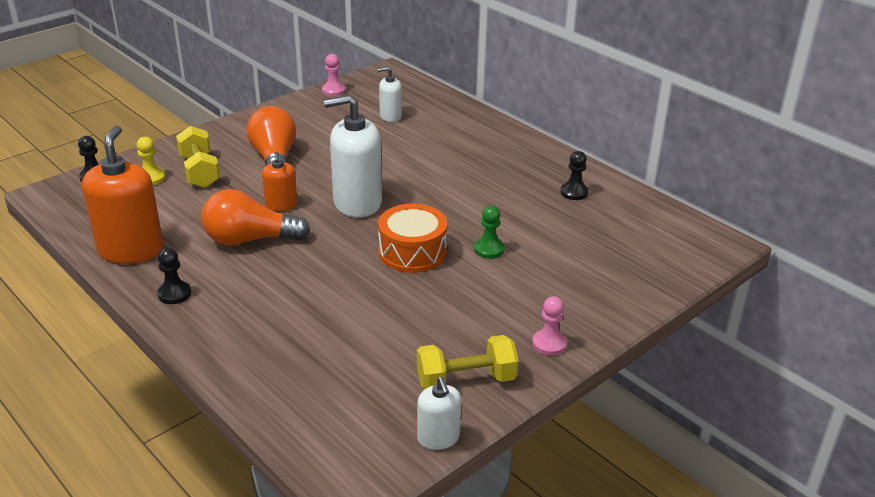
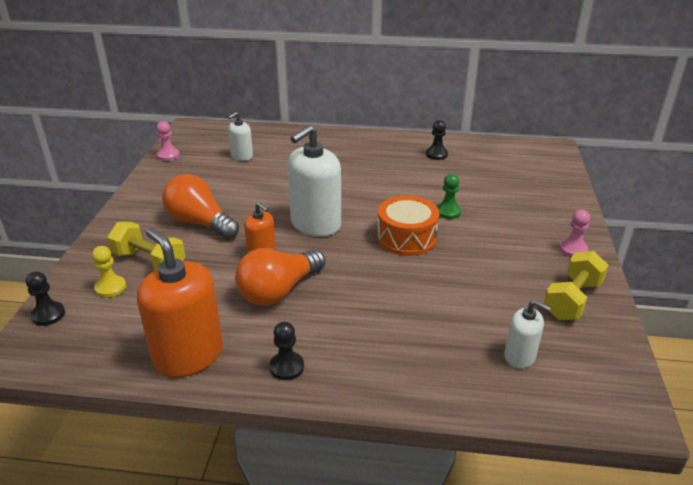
camera: 40 degrees left, 0 degrees up
(438, 438) = (619, 346): white soap dispenser -> white soap dispenser (520, 356)

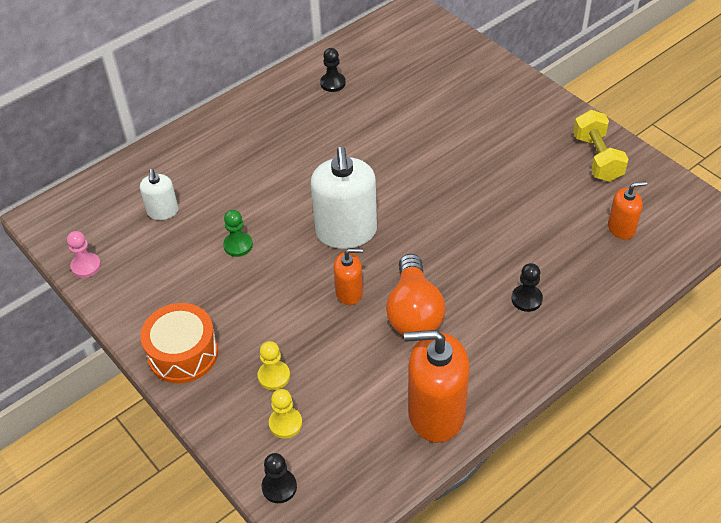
camera: 45 degrees left, 15 degrees up
(149, 261) = (274, 376): yellow dumbbell -> yellow pawn
(200, 223) = (250, 308): orange light bulb -> none
(286, 367) = (509, 360): black pawn -> black pawn (526, 299)
(406, 238) = (431, 190): orange drum -> orange drum (183, 353)
(448, 212) = (425, 140): green pawn -> green pawn (238, 245)
(520, 356) = (621, 228): white soap dispenser -> orange soap dispenser
(573, 249) = (548, 112): pink pawn -> none

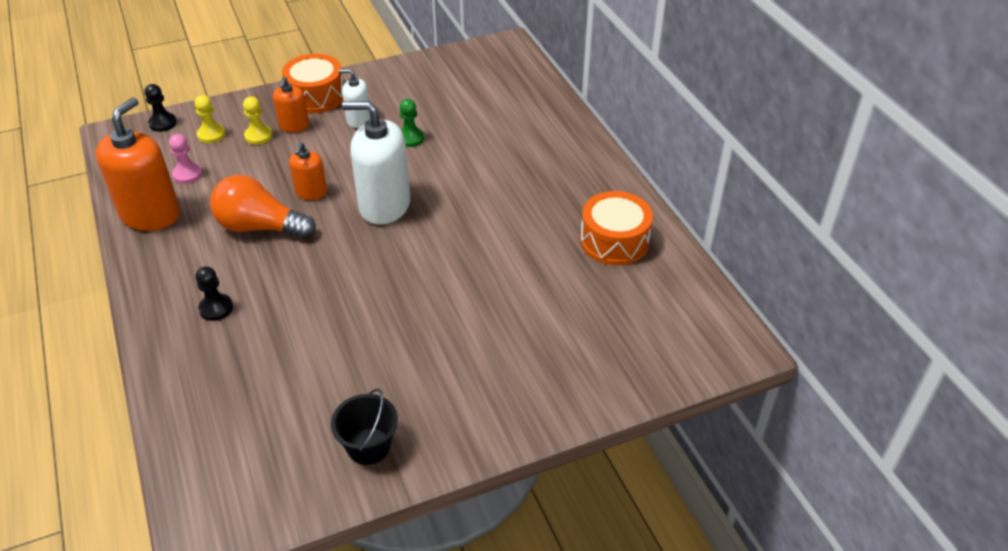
camera: 105 degrees right, 5 degrees down
(86, 266) = (438, 60): pink pawn -> pink pawn (187, 174)
(163, 211) = (477, 103): white soap dispenser -> white soap dispenser (358, 120)
(333, 83) = (614, 241): black pawn -> orange drum
(597, 158) = (368, 446): yellow dumbbell -> black bucket
(621, 228) = (248, 424): orange soap dispenser -> orange soap dispenser (294, 126)

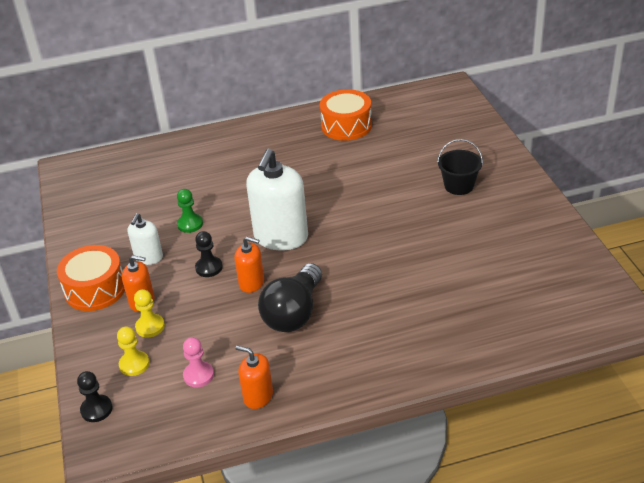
camera: 80 degrees left, 5 degrees down
(150, 214) = (258, 396): orange soap dispenser -> orange soap dispenser, size x0.53
(216, 308) = (397, 331): black pawn -> black pawn (209, 268)
(260, 227) = (294, 313): orange light bulb -> black light bulb
(368, 446) = (540, 237): black bucket -> black bucket (459, 186)

